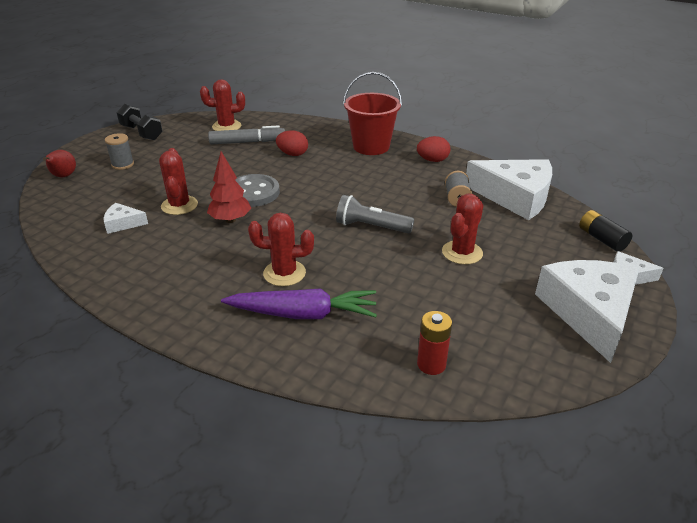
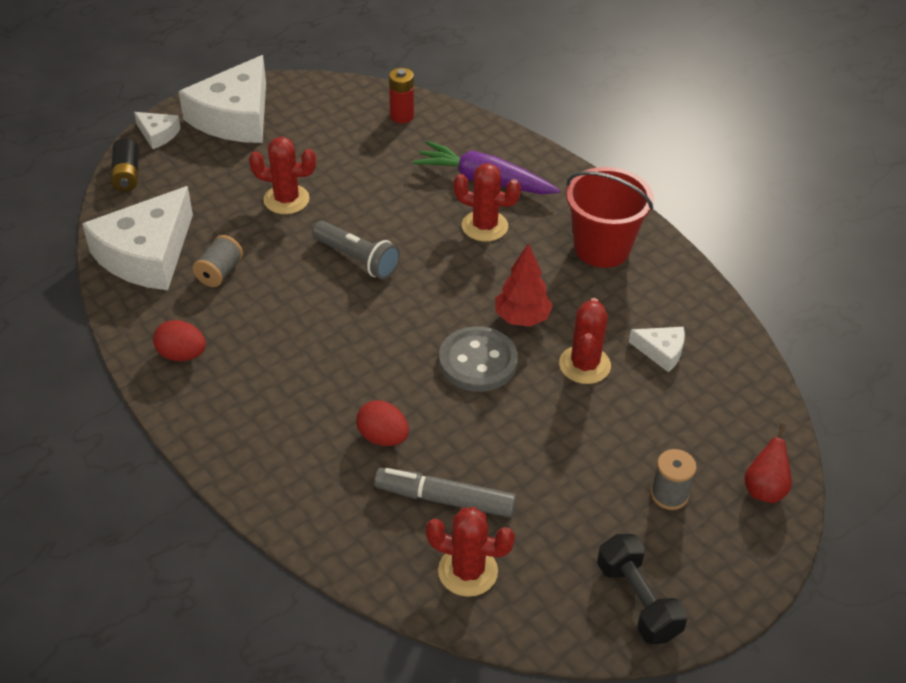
camera: 160 degrees left, 10 degrees up
(371, 146) = (246, 419): red bucket -> red bucket (602, 248)
(462, 252) = (286, 199): red cactus -> red cactus turned 45 degrees clockwise
(515, 197) = (147, 254): white cheese -> white cheese turned 105 degrees counterclockwise

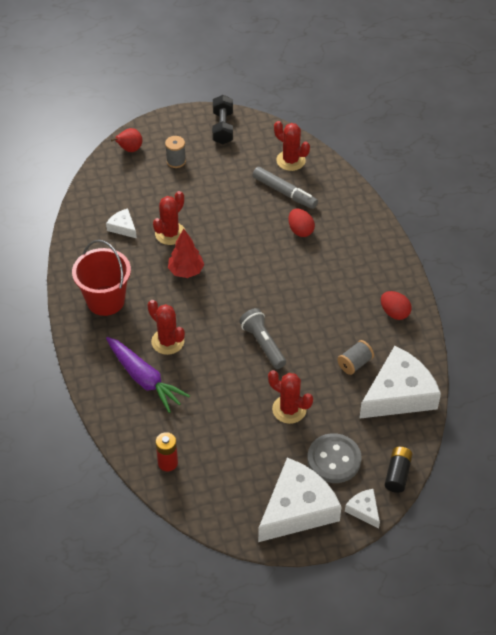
camera: 155 degrees left, 5 degrees up
(478, 361) = (227, 254): grey button -> grey button (334, 459)

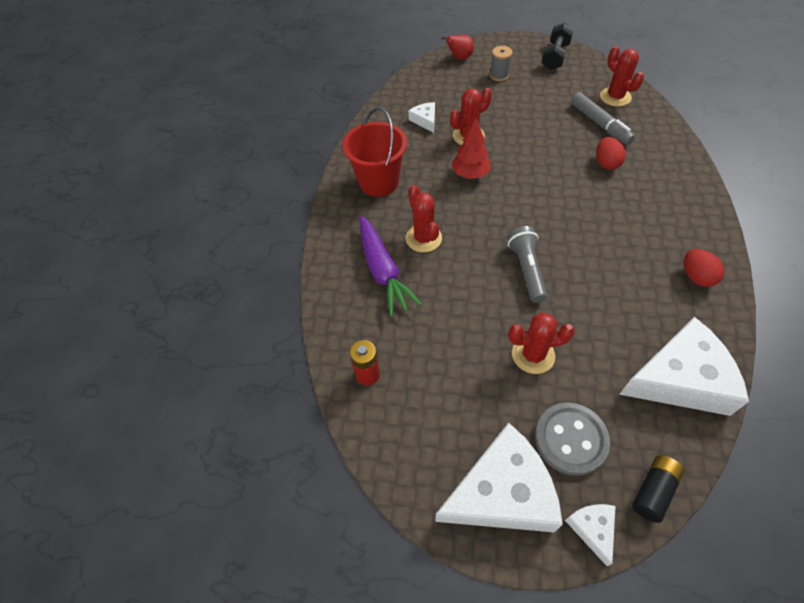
camera: 25 degrees right, 5 degrees up
(289, 409) = (533, 355): red cactus -> red cactus turned 60 degrees counterclockwise
(355, 363) = (631, 323): grey spool -> none

